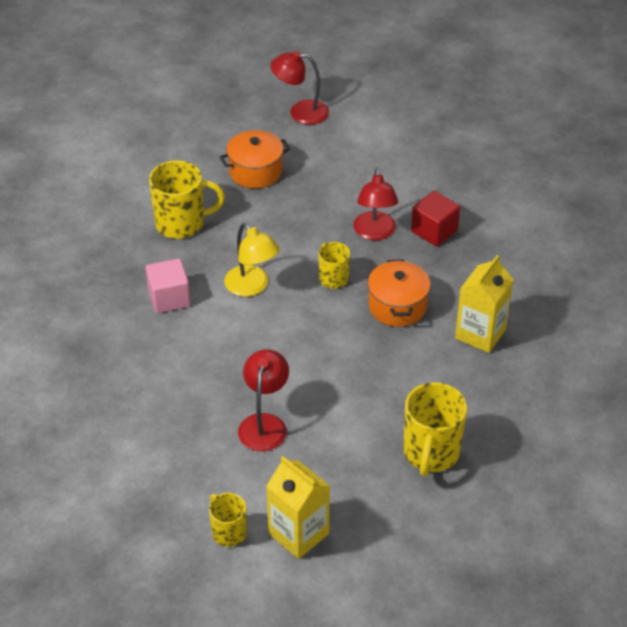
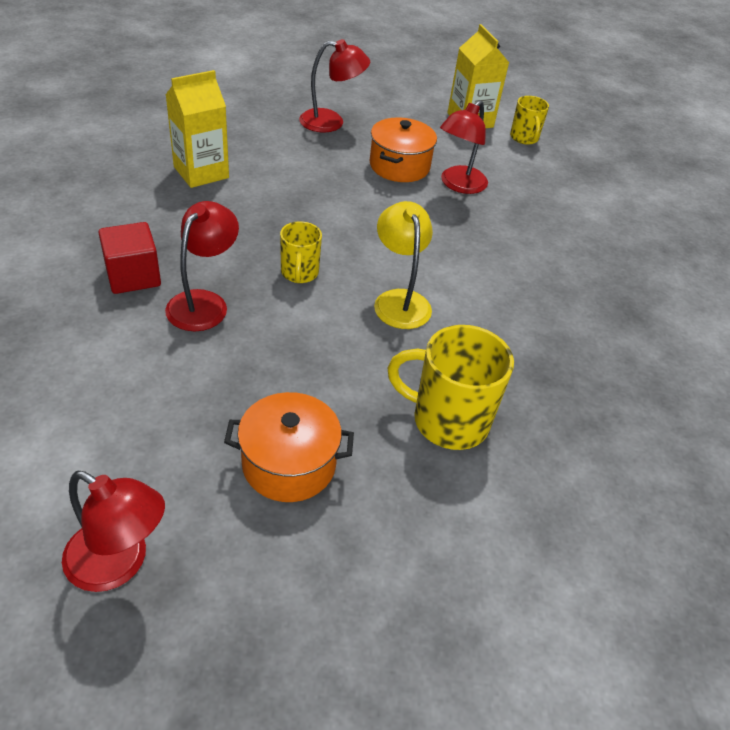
camera: 160 degrees left, 0 degrees up
(169, 298) = (505, 326): pink cube -> none
(397, 306) = (256, 222): orange pot -> orange pot (399, 166)
(431, 453) = (331, 122): yellow mug -> red lamp

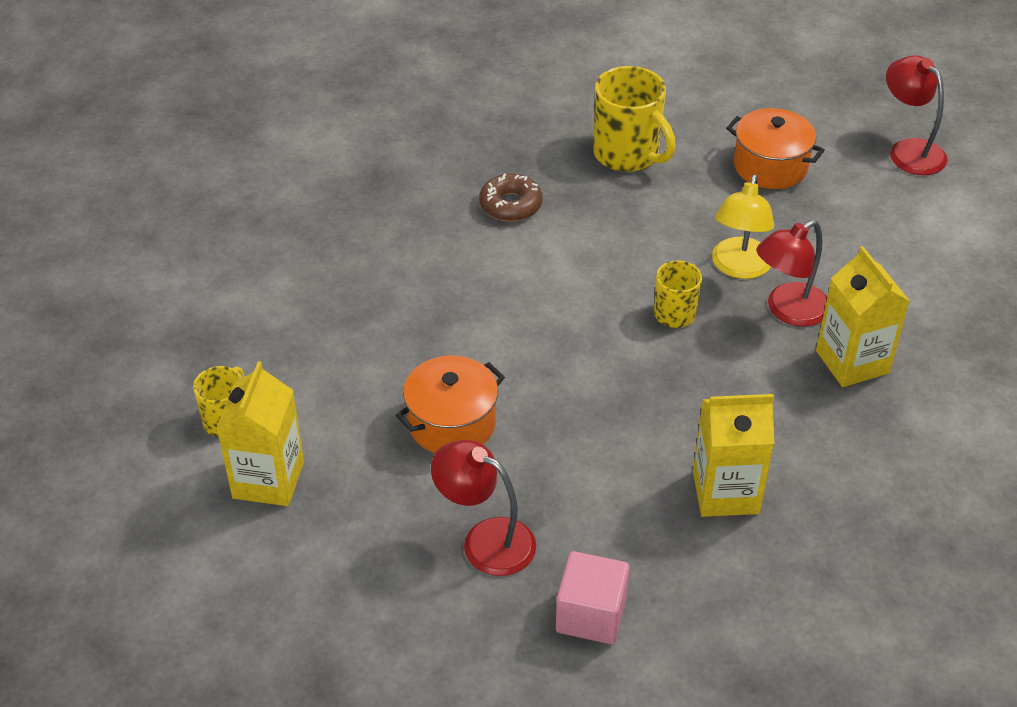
camera: 145 degrees left, 0 degrees up
(133, 276) = (852, 362): red cube -> yellow carton
(251, 107) = (591, 615): none -> pink cube
(399, 300) = (592, 255): yellow lamp -> yellow lamp (739, 268)
(458, 185) = (401, 370): red lamp -> none
(504, 324) = (510, 205): none -> brown donut

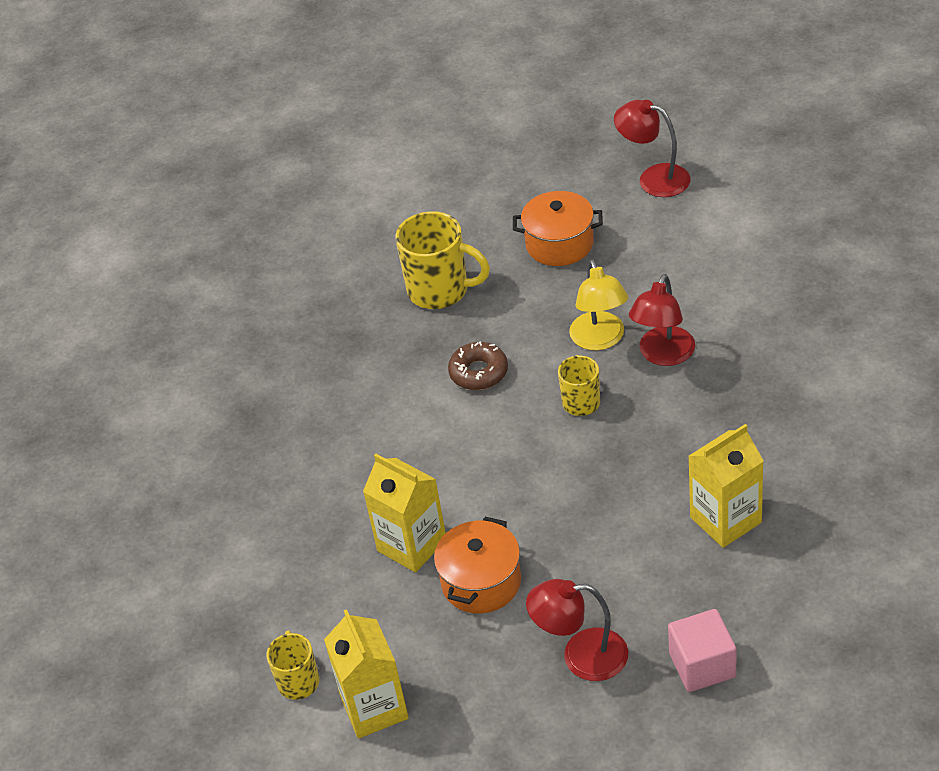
camera: 25 degrees left, 0 degrees up
(510, 205) = (380, 381): brown donut -> brown donut (478, 372)
(852, 362) = (739, 370): yellow carton -> yellow carton (412, 545)

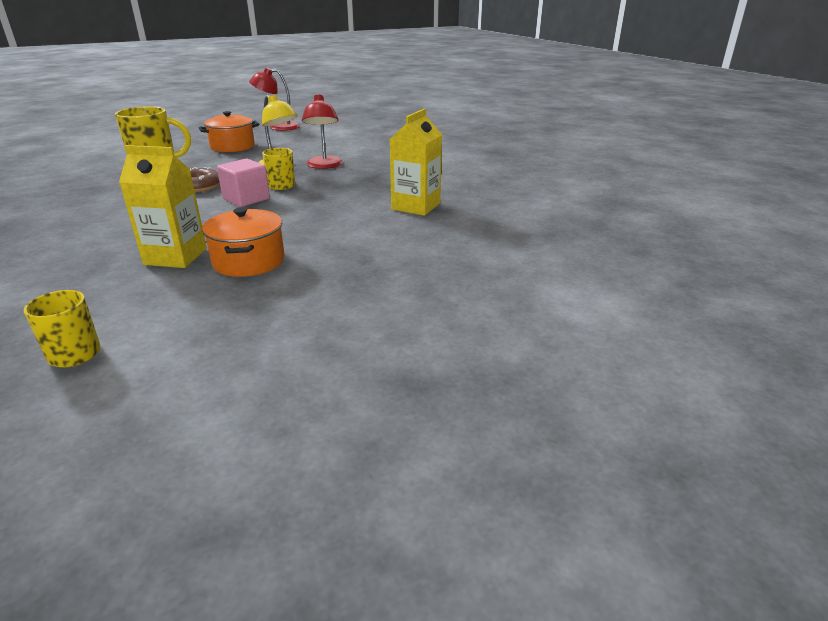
camera: 35 degrees left, 15 degrees down
(374, 708) = (172, 350): yellow carton -> none
(581, 656) = (360, 277): red lamp -> none
(702, 665) = (459, 261): pink cube -> pink cube (246, 199)

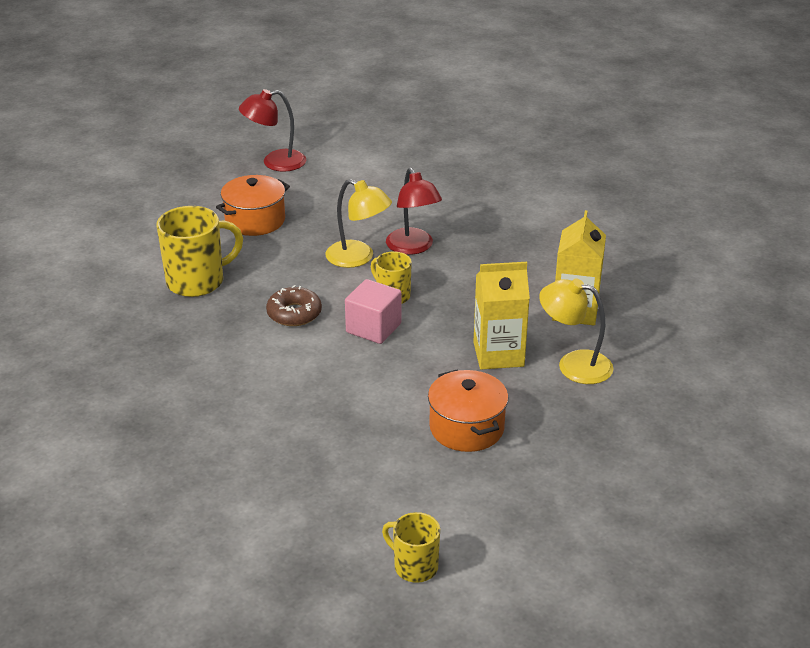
camera: 15 degrees left, 5 degrees up
(175, 256) = (385, 434): yellow carton -> yellow carton (498, 354)
(384, 235) = (574, 365): none -> yellow lamp

